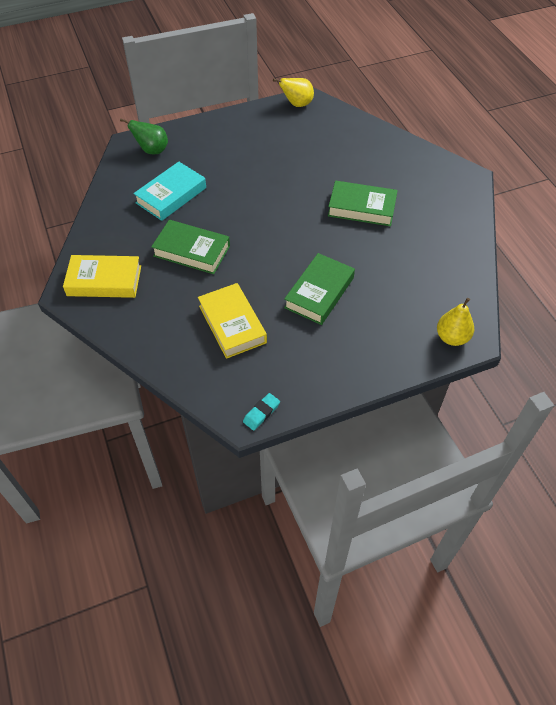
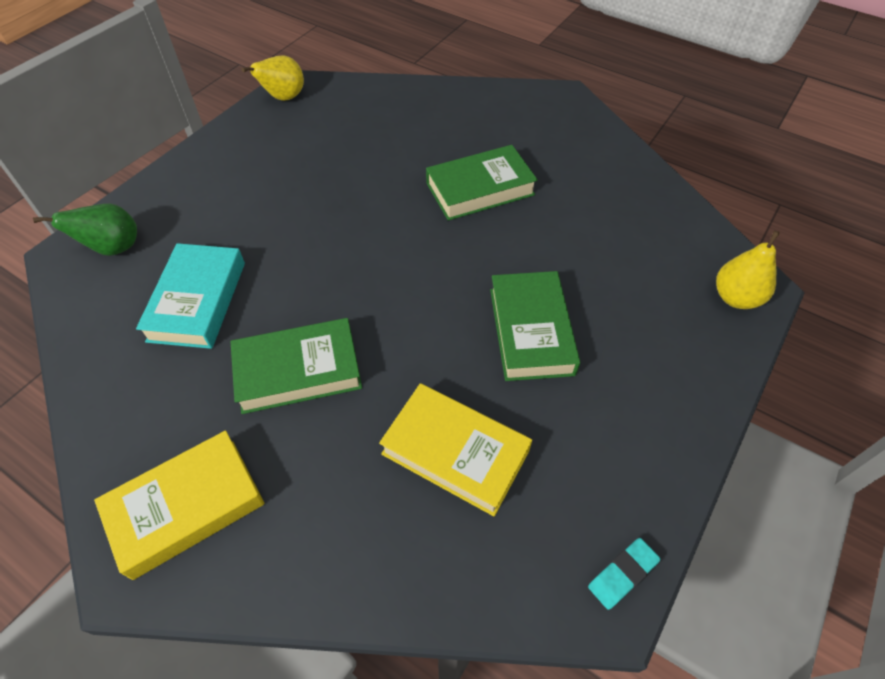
camera: 35 degrees left, 0 degrees up
(261, 413) = (622, 574): turquoise eraser -> turquoise eraser turned 45 degrees clockwise

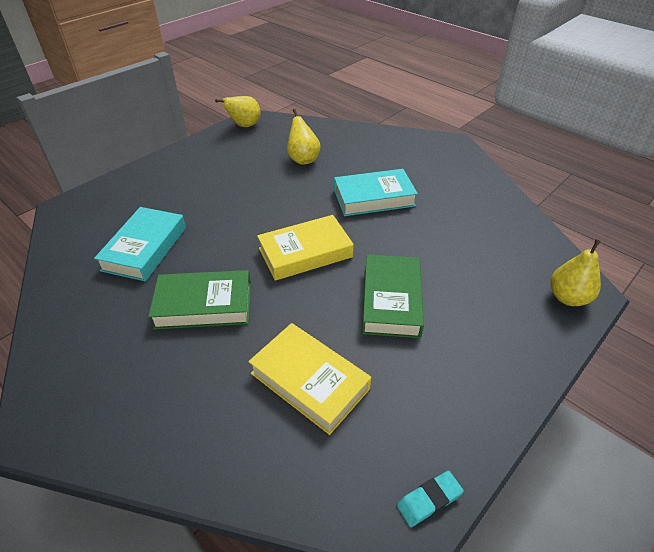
camera: 10 degrees right, 10 degrees down
(113, 248) = (97, 207): green pear -> none
(186, 507) = (92, 389): yellow book -> yellow book (305, 253)
(376, 142) = (303, 159): none -> yellow pear
(480, 189) = (373, 198): green book -> turquoise book

